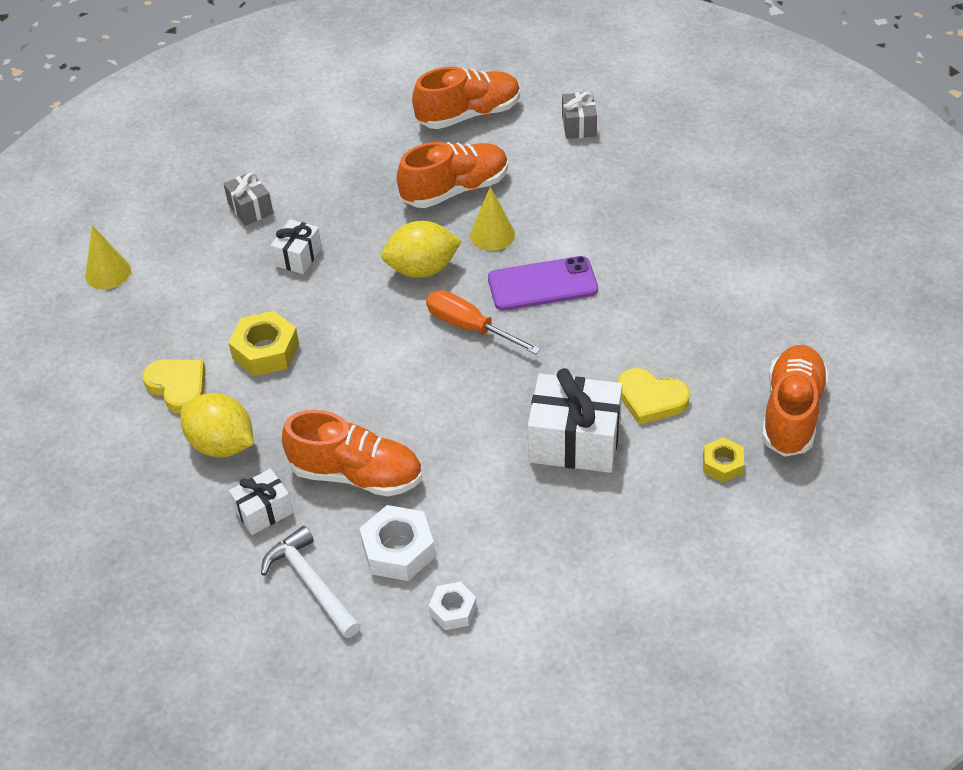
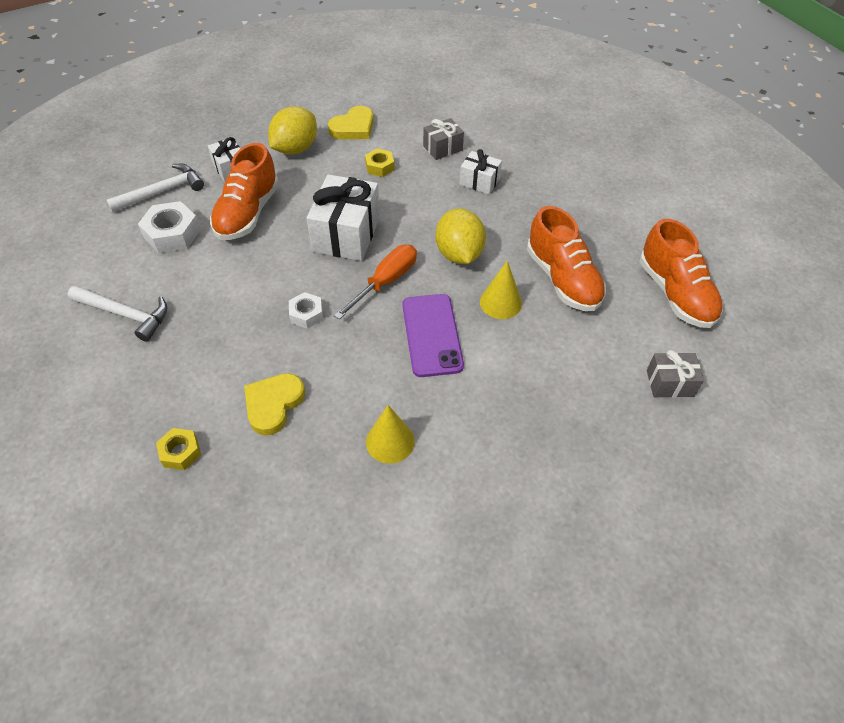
camera: 90 degrees right, 5 degrees up
(108, 273) = (469, 91): yellow cone -> yellow cone (390, 441)
(250, 208) = (536, 155): grey gift -> grey gift (442, 148)
(266, 351) = (380, 167): yellow nut -> yellow nut, size x0.61
(453, 610) = (109, 261): white nut -> white nut (306, 314)
(544, 564) = (125, 314): none -> white hammer
(574, 441) = (240, 343): white gift -> white gift (346, 234)
(791, 413) = (225, 525): orange shoe -> none

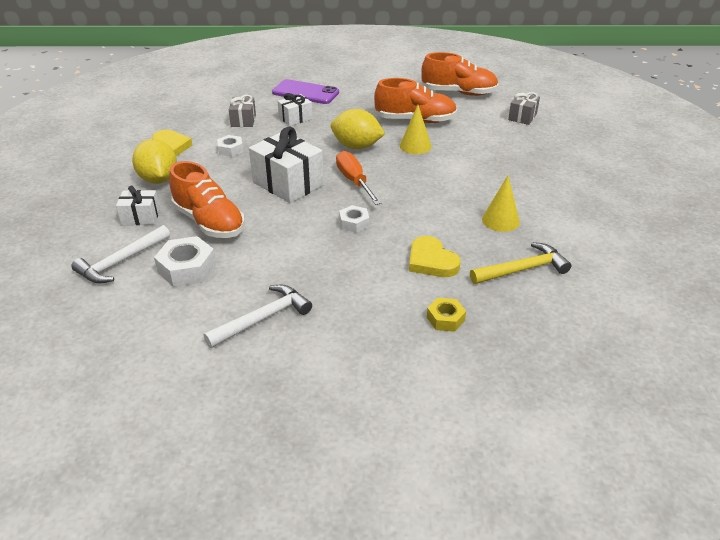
camera: 60 degrees left, 15 degrees down
(162, 191) = (121, 262): white hammer -> white hammer turned 135 degrees counterclockwise
(301, 495) = (522, 269): none -> yellow hammer
(380, 167) = (230, 150): yellow nut -> white nut
(432, 335) = (421, 178): purple phone -> purple phone (305, 92)

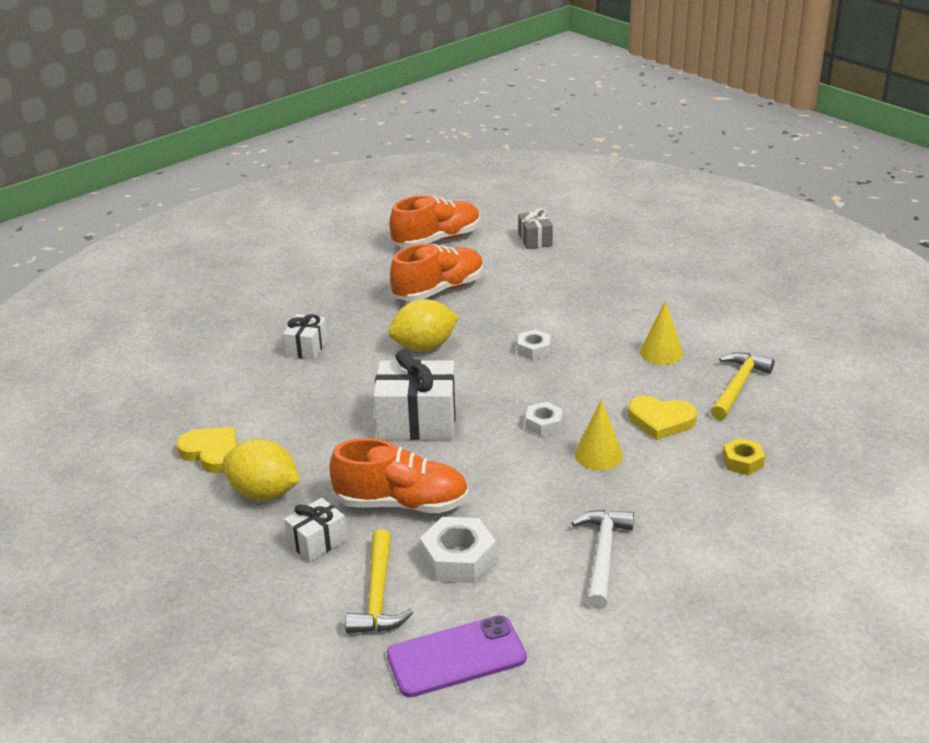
camera: 40 degrees left, 5 degrees down
(121, 262) = (378, 595): white hammer -> yellow hammer
(230, 150) = (291, 418): white nut -> white nut (533, 350)
(243, 120) = (249, 378): grey gift -> none
(305, 92) = (268, 312): purple phone -> purple phone (456, 656)
(354, 181) = (479, 384): orange screwdriver -> none
(415, 146) = (481, 318): yellow cone -> yellow cone (598, 455)

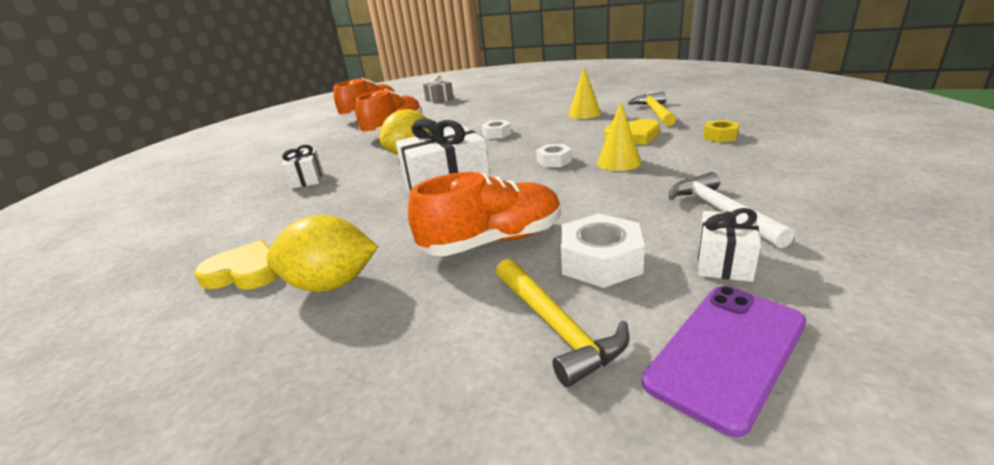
camera: 25 degrees left, 5 degrees down
(317, 541) = (431, 304): white gift -> white gift (724, 262)

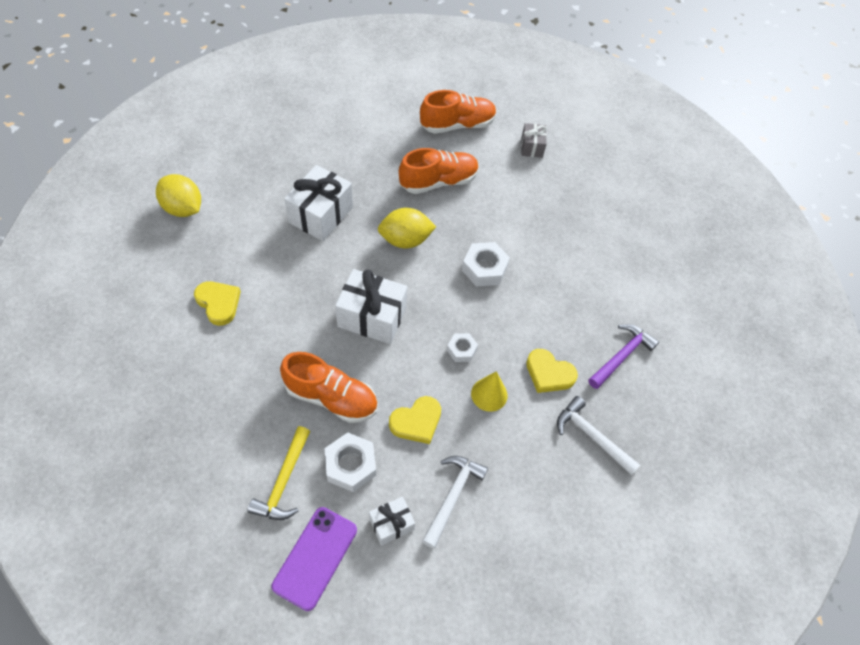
camera: 35 degrees right, 30 degrees up
(306, 180) = (321, 215): white gift -> white gift, size x1.82
(331, 284) = (241, 355): yellow lemon -> yellow lemon (183, 208)
(496, 134) = (484, 268): white nut -> white nut, size x1.65
(584, 114) = (578, 301): yellow cone -> none
(599, 203) = (416, 422): none -> yellow heart
(654, 112) = (621, 356): yellow hammer -> purple hammer
(720, 136) = (591, 436): yellow nut -> white hammer
(726, 352) = (315, 557): purple phone -> purple phone turned 60 degrees counterclockwise

